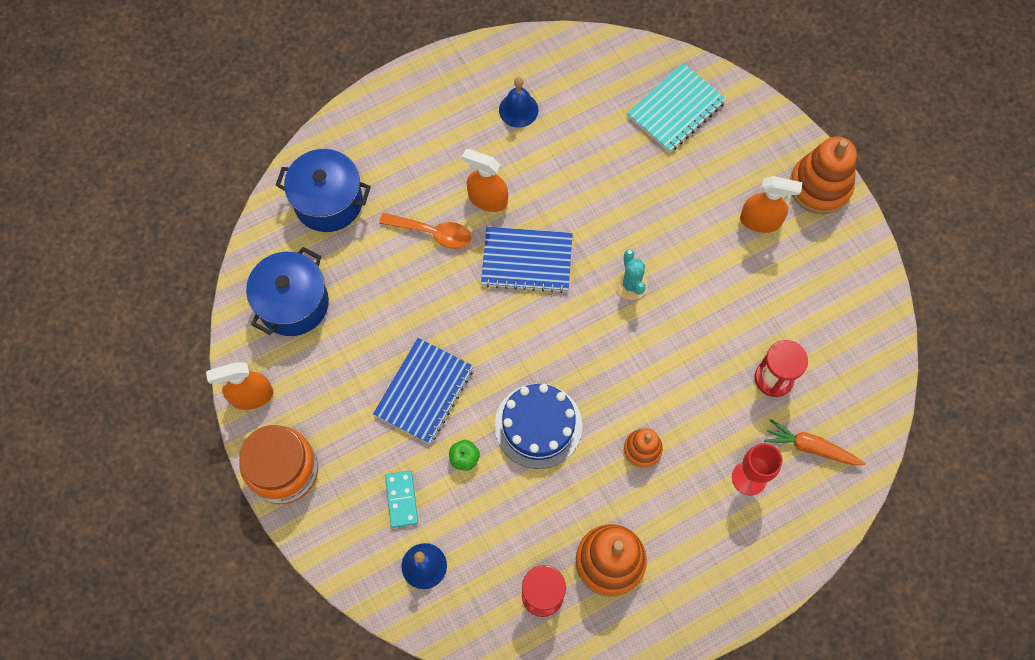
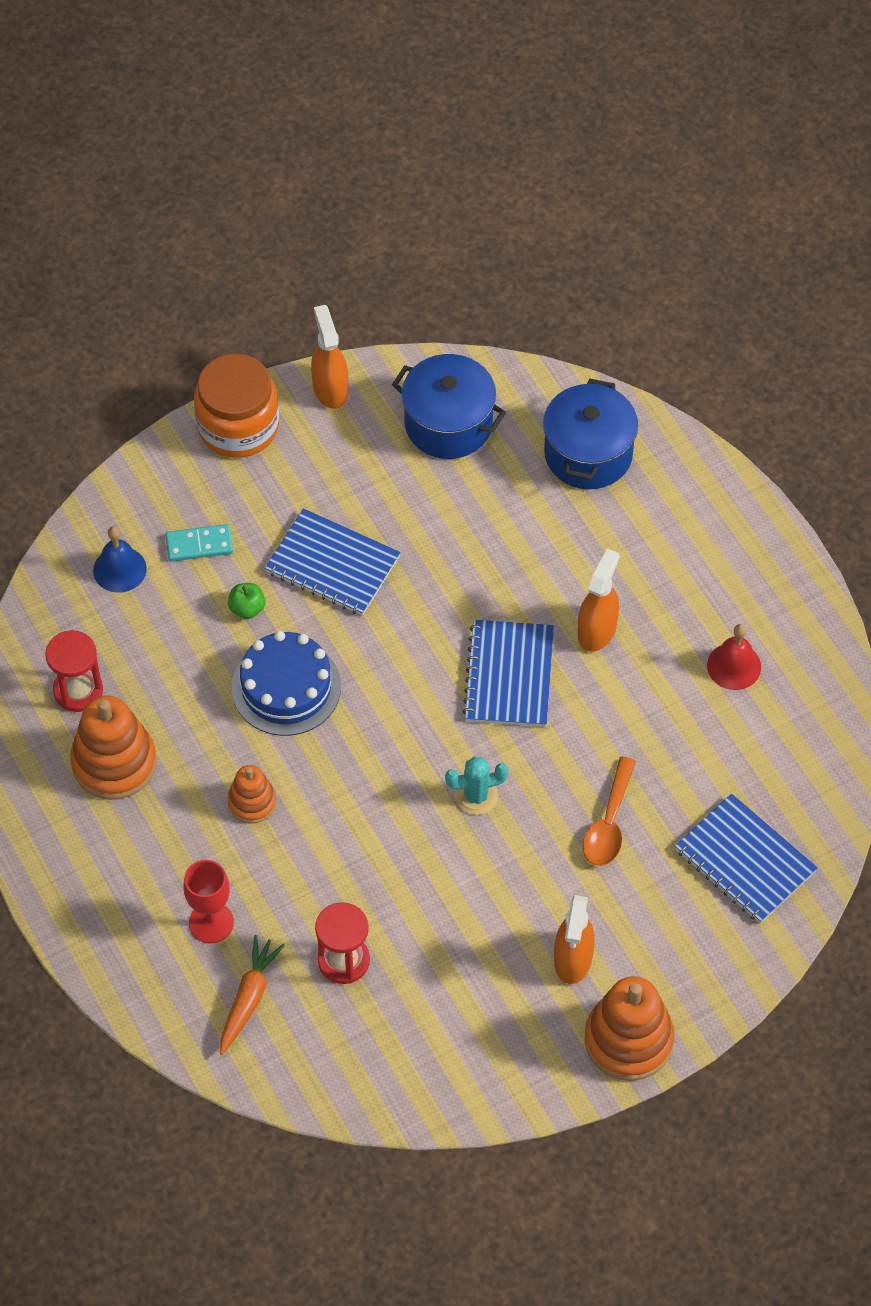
camera: 90 degrees right, 10 degrees down
(432, 233) = (547, 569): orange spoon -> orange spoon (609, 823)
(518, 110) = (734, 666): blue bell -> red bell
(676, 109) = (745, 860): turquoise notebook -> blue notebook

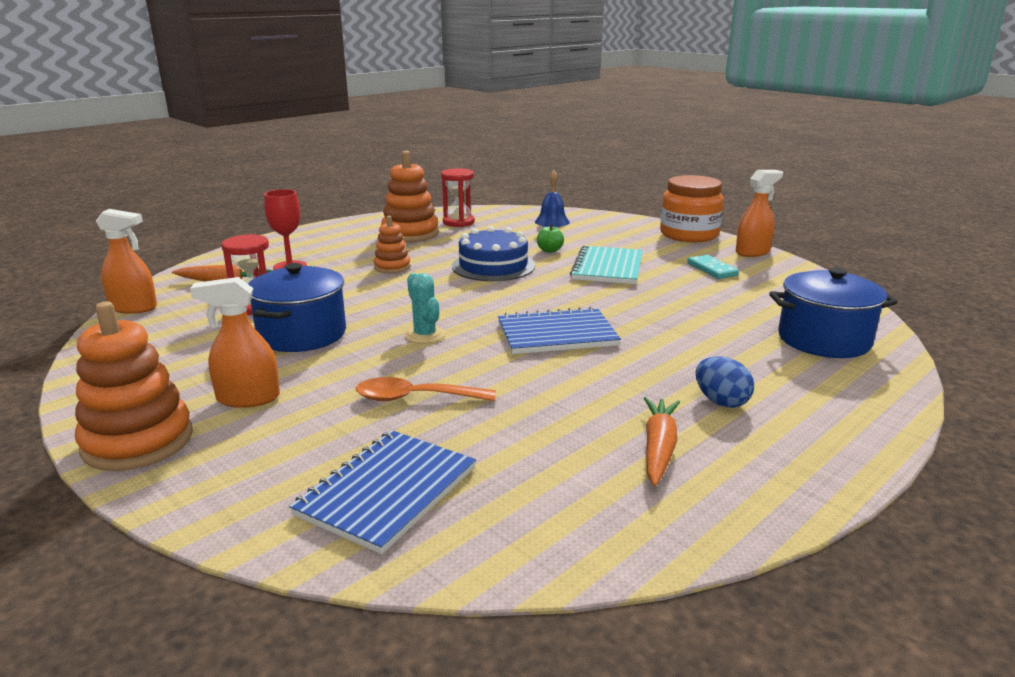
camera: 75 degrees right, 35 degrees down
(199, 545) = (588, 235): turquoise domino -> turquoise domino (712, 269)
(332, 564) = (608, 267): blue notebook -> turquoise notebook
(448, 424) = (776, 287): blue pot -> blue pot (302, 334)
(597, 630) = (637, 366): orange spray bottle -> orange spray bottle (134, 308)
(677, 593) = (721, 401): none -> blue egg
(734, 666) = (658, 448): red bell -> orange carrot

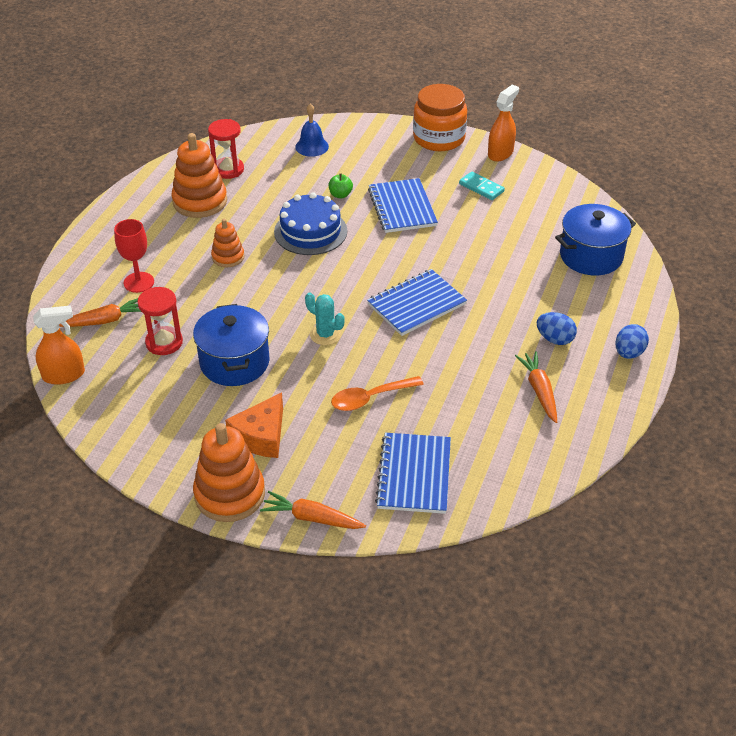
camera: 25 degrees left, 20 degrees up
(195, 497) = (311, 518): none -> orange carrot
(248, 398) = (261, 436): orange spray bottle -> orange cheese
(608, 267) = (402, 207): turquoise notebook -> blue notebook
(834, 442) = (628, 353): none -> blue egg

